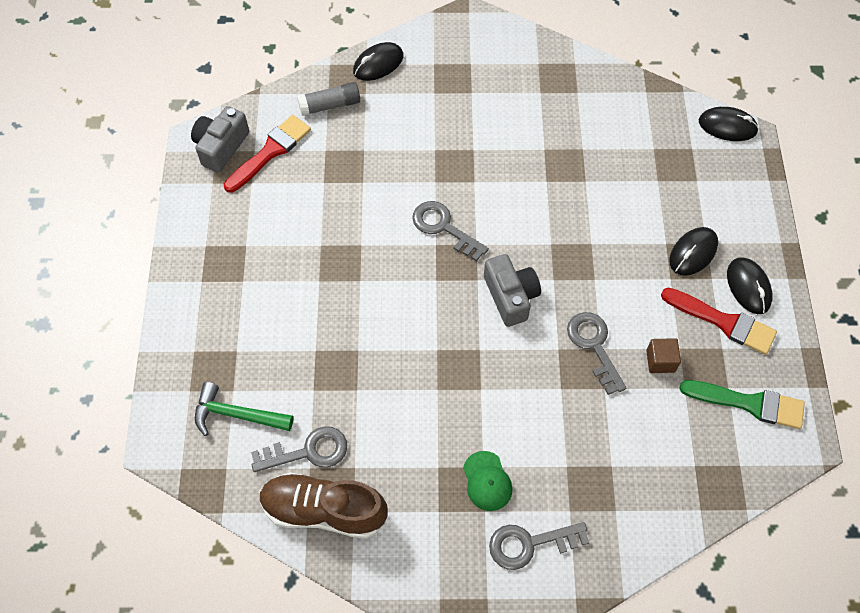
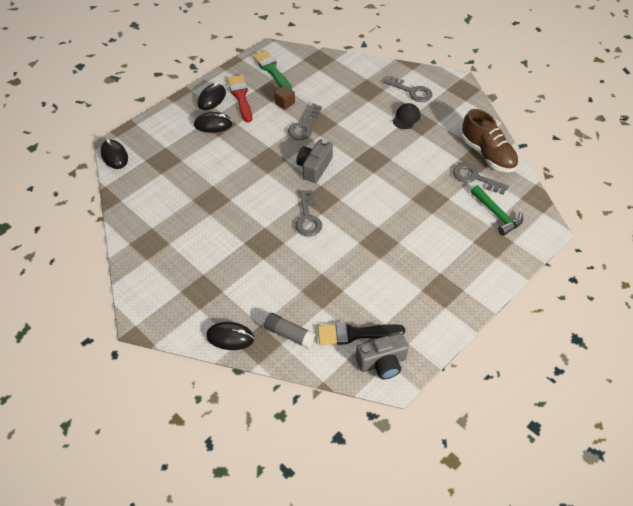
camera: 135 degrees left, 10 degrees down
(270, 152) = (355, 334): red brush -> black brush
(487, 481) = (406, 118): green cap -> black cap

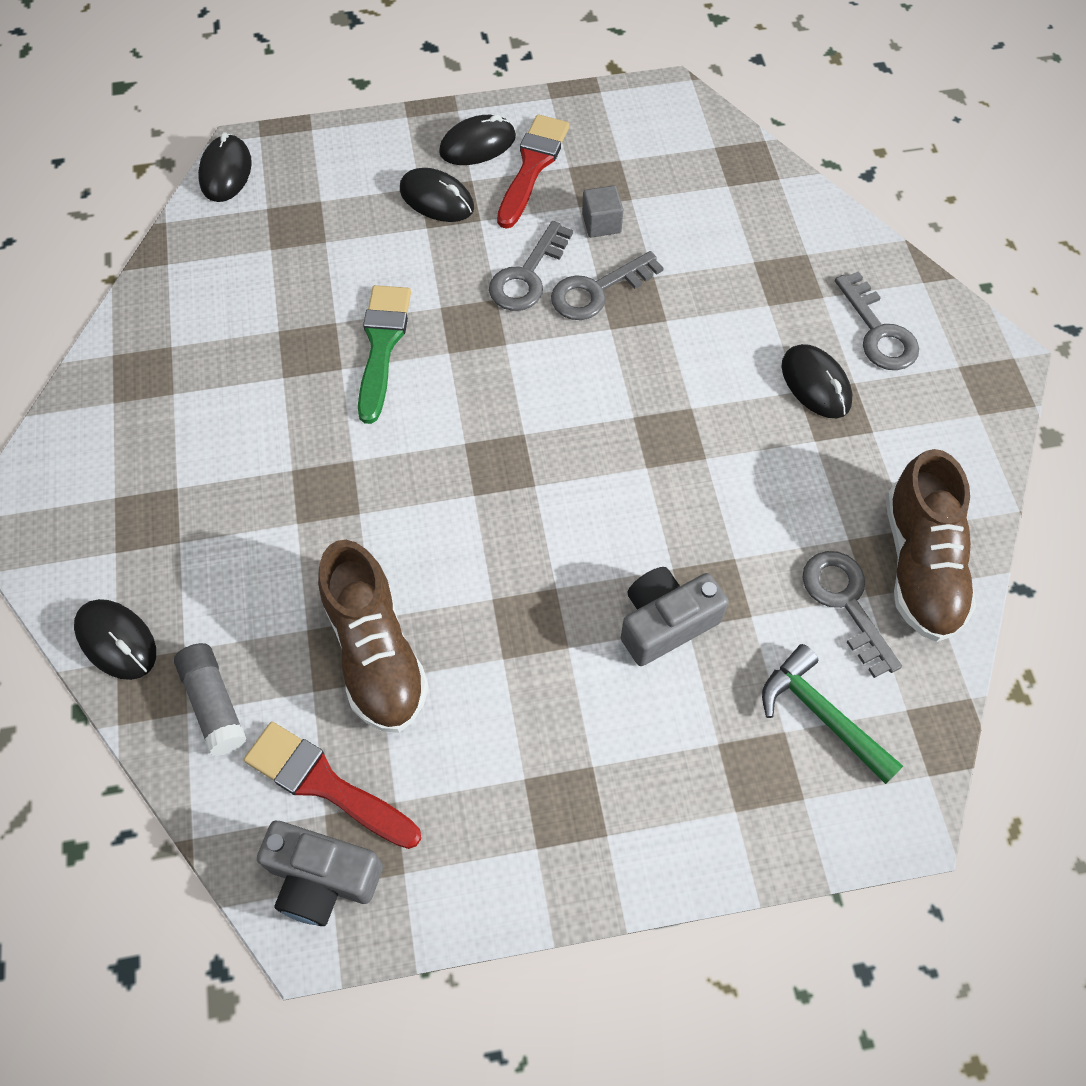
camera: 35 degrees right, 10 degrees up
(272, 70) = (635, 140): green brush -> green brush (382, 345)
(284, 103) = (601, 223): brown cube -> grey cube
(308, 218) = (443, 488): grey key -> grey key (527, 275)
(314, 167) = (543, 390): grey camera -> grey camera (665, 623)
(333, 283) = (376, 653): none -> brown shoe
(355, 334) = (325, 784): black brush -> red brush
(406, 118) = (815, 384): black cap -> black mouse
(497, 214) = (821, 715): green hammer -> green hammer turned 135 degrees clockwise

